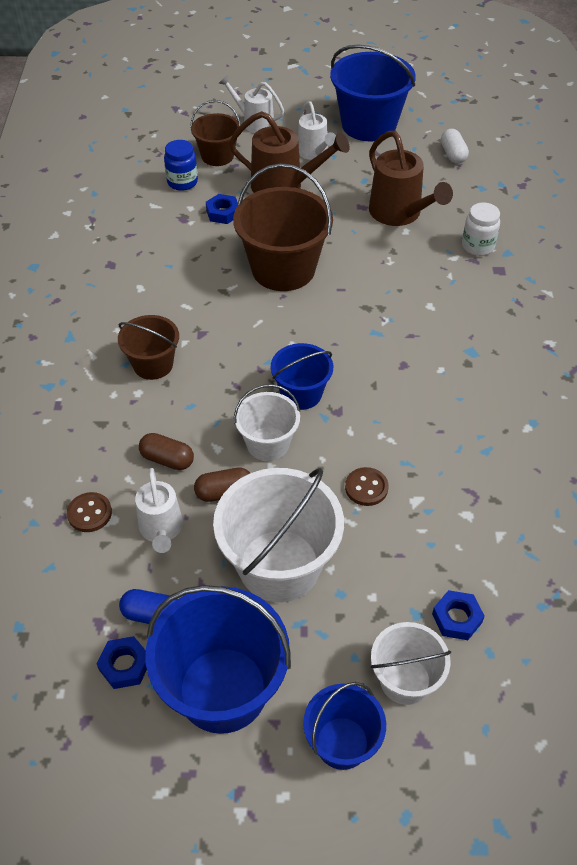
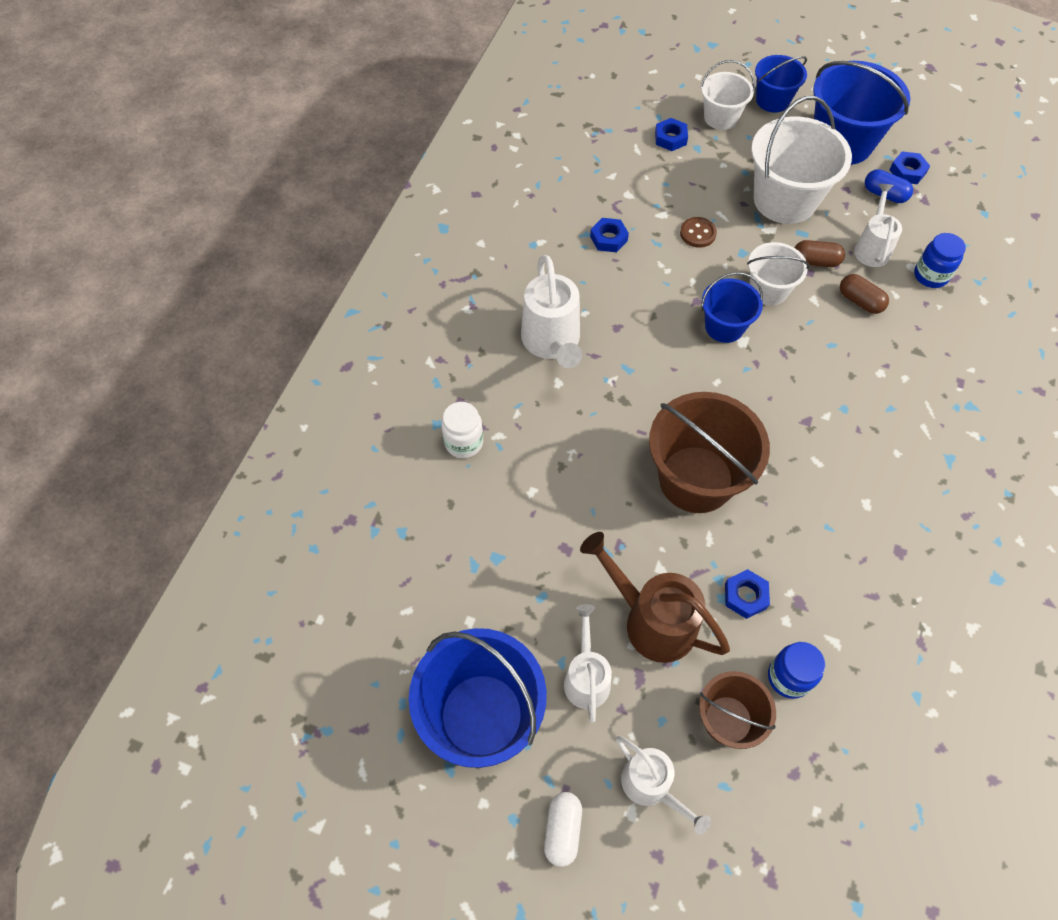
camera: 160 degrees left, 10 degrees up
(89, 513) = (930, 276): brown button -> blue jar
(153, 364) = (862, 399): brown bucket -> none
(400, 214) = (525, 520): brown watering can -> none
(453, 154) = (400, 607): white capsule -> white capsule (562, 830)
(454, 335) = (552, 343): none -> white watering can
(459, 452) = (608, 238): none -> blue nut

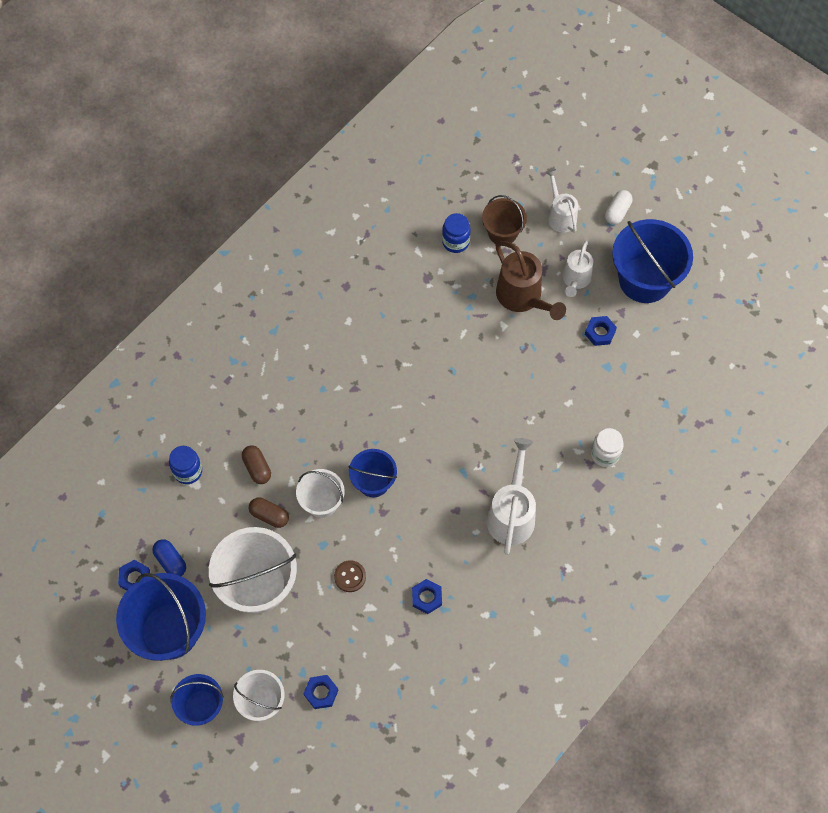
camera: 160 degrees left, 5 degrees up
(696, 479) = (453, 374): brown bucket -> none
(745, 596) = (458, 292): blue nut -> blue nut (600, 332)
(872, 247) = (216, 513): white watering can -> none

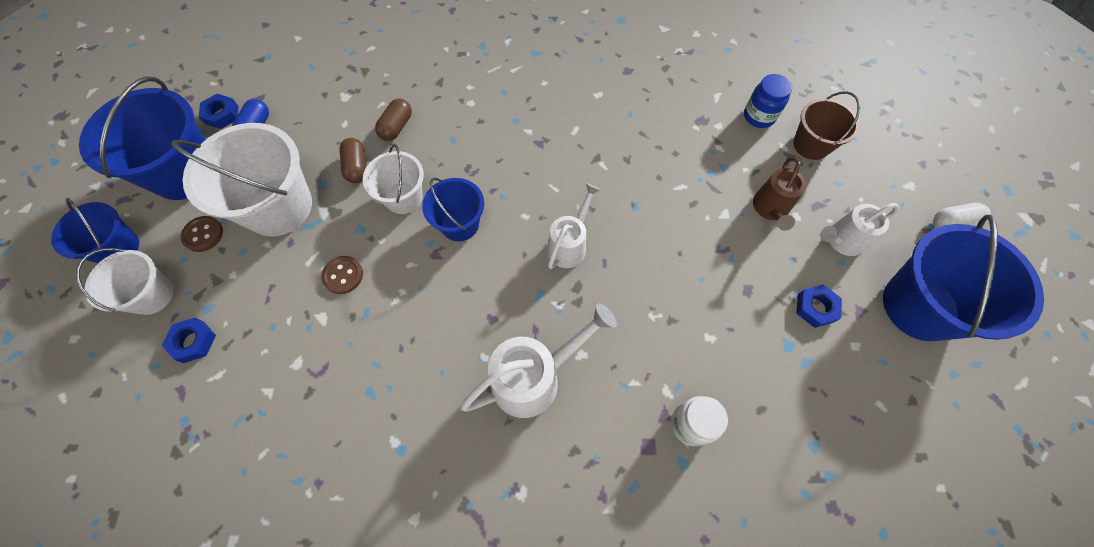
camera: 50 degrees right, 0 degrees up
(188, 471) = (353, 83): blue jar -> none
(239, 646) = (203, 234): none -> brown button
(427, 597) = (371, 364): blue nut -> none
(523, 298) = (770, 210): brown watering can -> brown watering can, size x0.65
(560, 215) = (885, 178): white watering can -> white watering can (569, 244)

